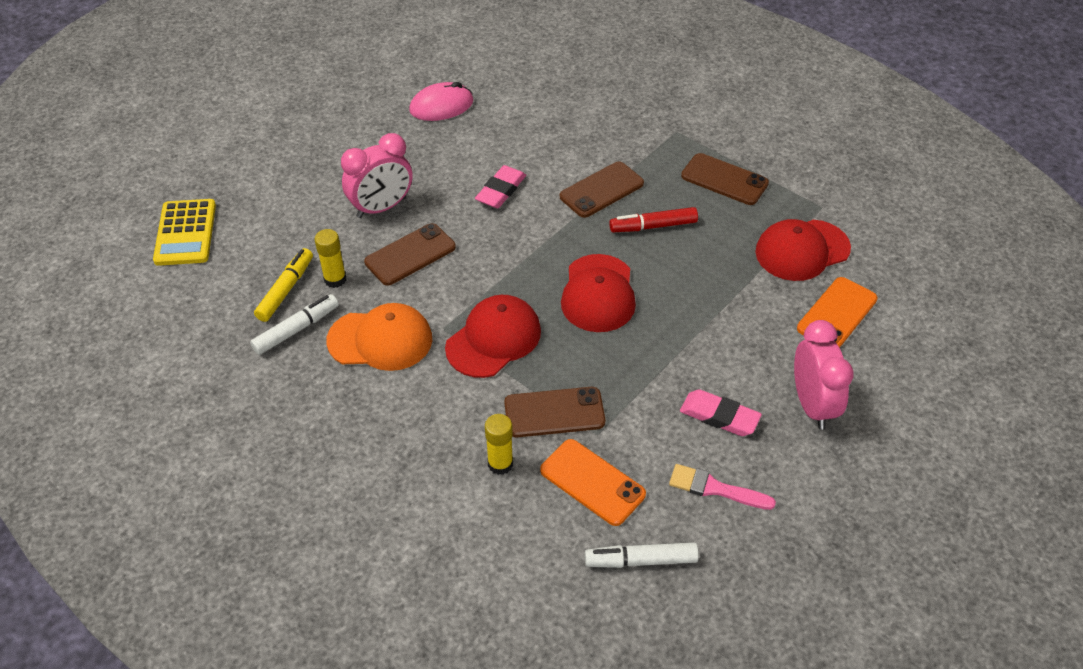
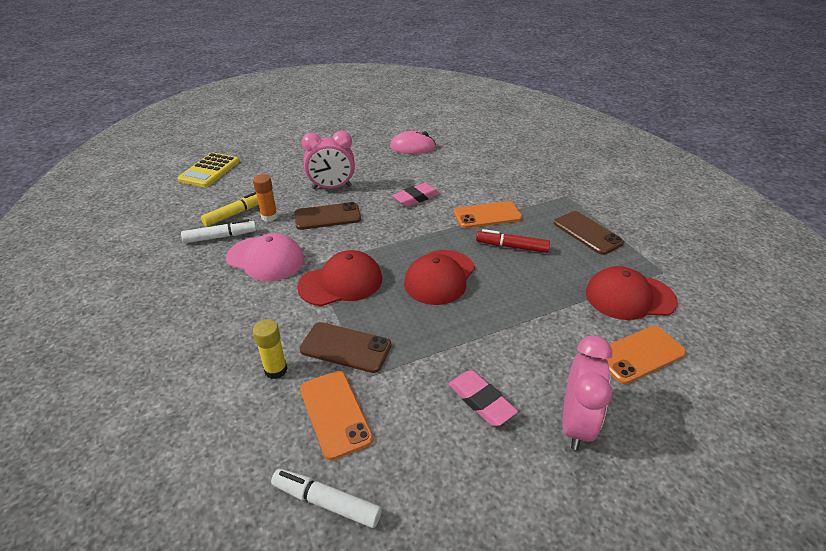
camera: 25 degrees right, 10 degrees down
(335, 279) = (269, 217): yellow glue stick -> orange glue stick
(380, 340) = (265, 259): orange cap -> pink cap
(601, 190) = (487, 215): brown phone -> orange phone
(715, 488) = (438, 463): pink brush -> none

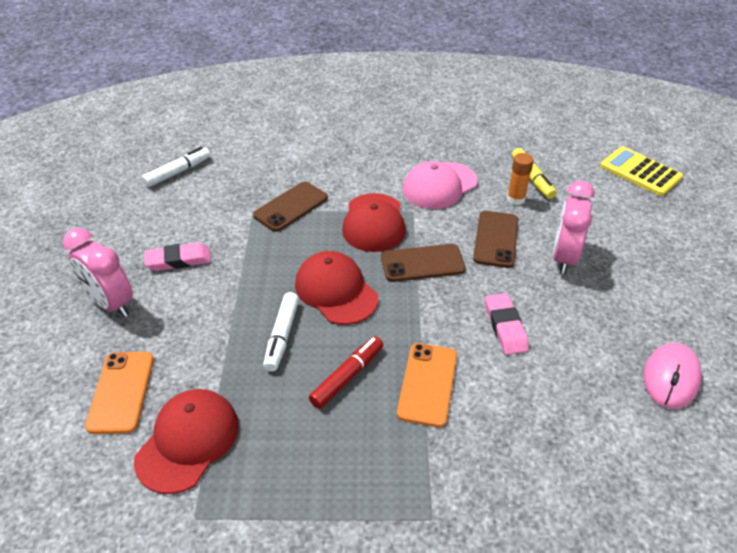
camera: 115 degrees right, 5 degrees up
(220, 237) = (492, 165): white marker -> white marker (282, 336)
(276, 370) = (296, 170): yellow glue stick -> none
(335, 413) = (235, 188): orange phone -> none
(587, 233) = (324, 481): brown phone -> brown phone (422, 263)

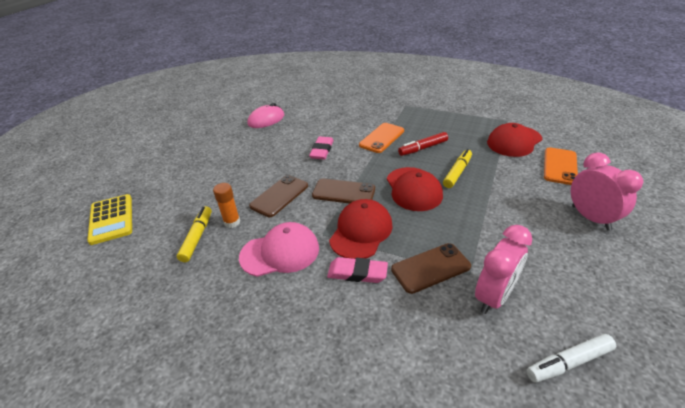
camera: 155 degrees left, 5 degrees down
(178, 260) = (541, 240): pink eraser -> pink eraser (357, 273)
(282, 336) = (457, 172): white marker -> yellow marker
(564, 257) = (249, 175): pink clock -> pink clock (494, 296)

